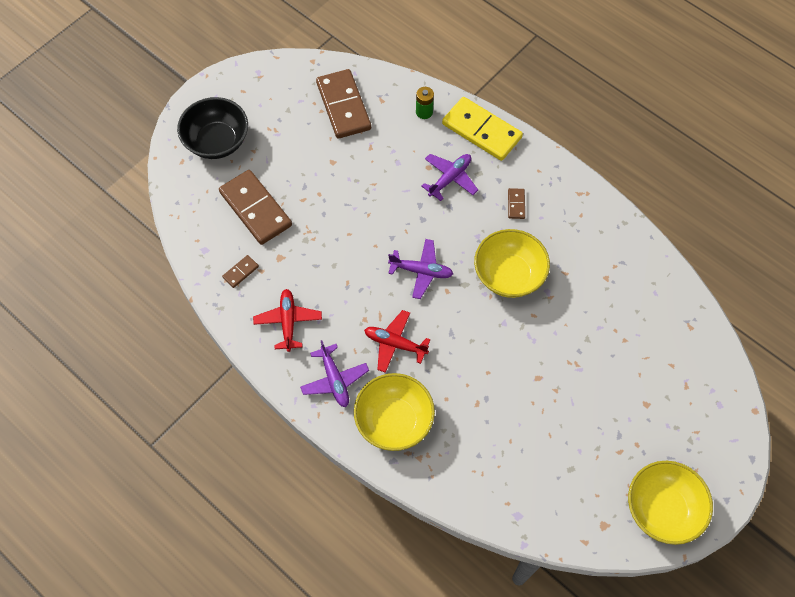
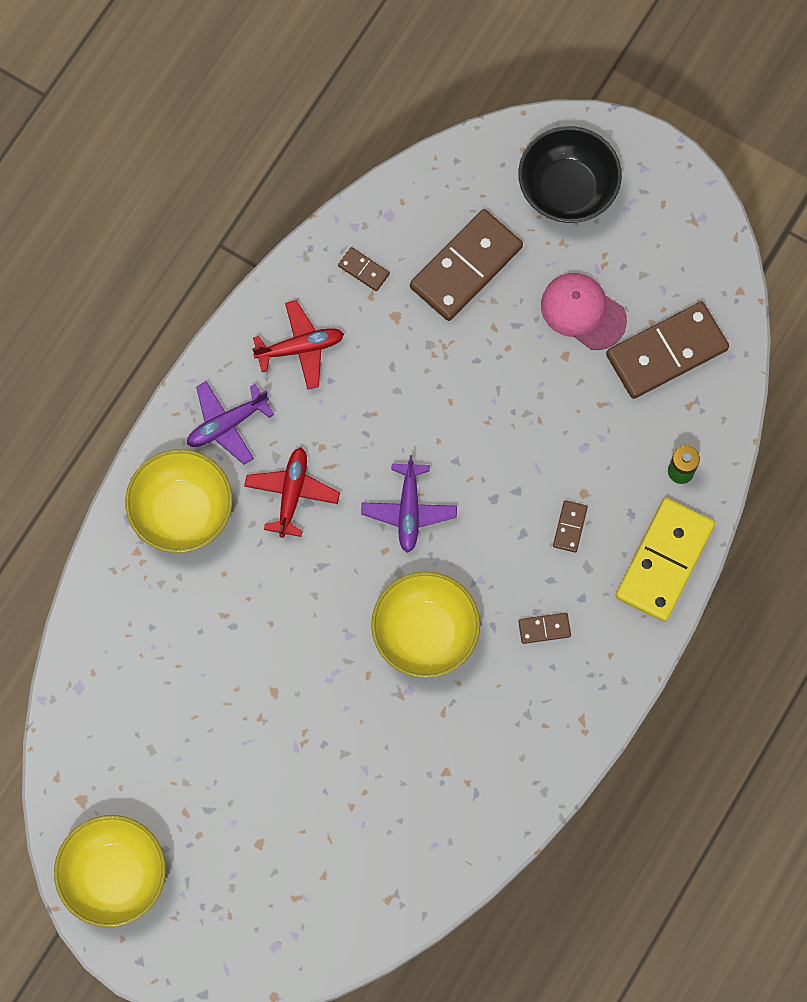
camera: 80 degrees right, 10 degrees up
(305, 147) = (583, 312): none -> pink cap
(450, 178) = (570, 527): purple plane -> brown domino

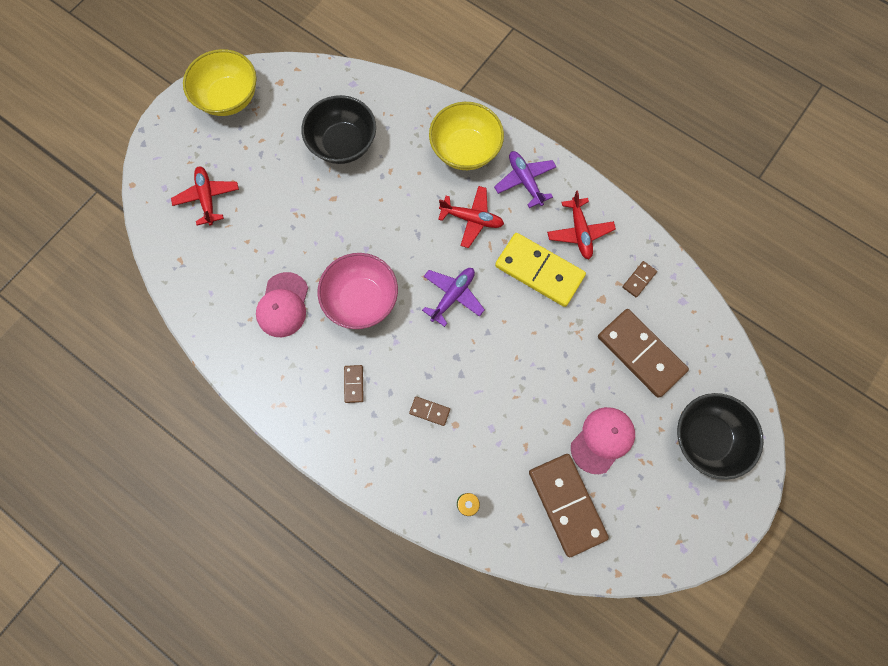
camera: 95 degrees right, 0 degrees up
(183, 689) = (343, 143): none -> black bowl
(287, 876) = (207, 198): none -> red plane
(409, 510) = (453, 296): purple plane -> purple plane turned 120 degrees clockwise
(425, 633) = (361, 299): yellow bowl -> pink bowl
(443, 739) = (283, 305): none -> pink cap
(664, 561) = (395, 482): yellow domino -> yellow domino (539, 271)

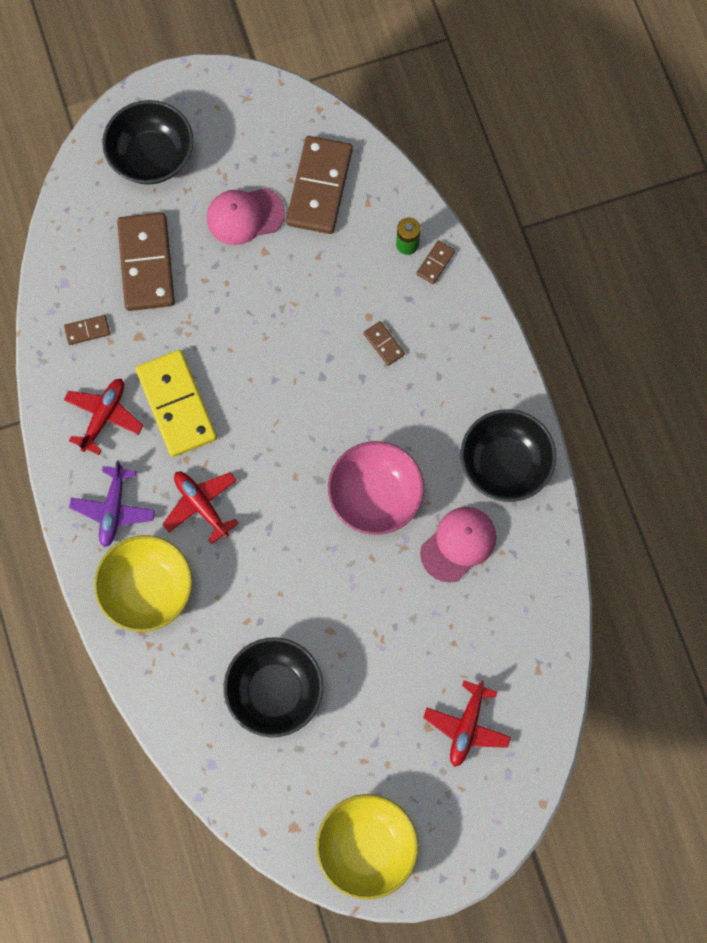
camera: 145 degrees left, 0 degrees up
(284, 381) = (504, 464): none -> black bowl
(354, 384) = (439, 417): brown domino -> brown domino (435, 263)
(453, 296) = (281, 438): purple plane -> none

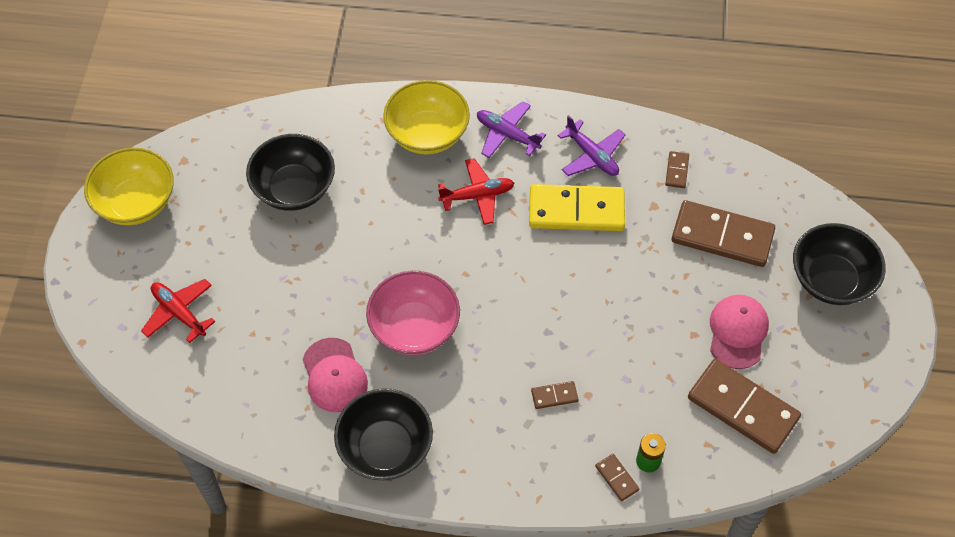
camera: 115 degrees right, 15 degrees down
(104, 416) = (592, 155): red plane -> purple plane

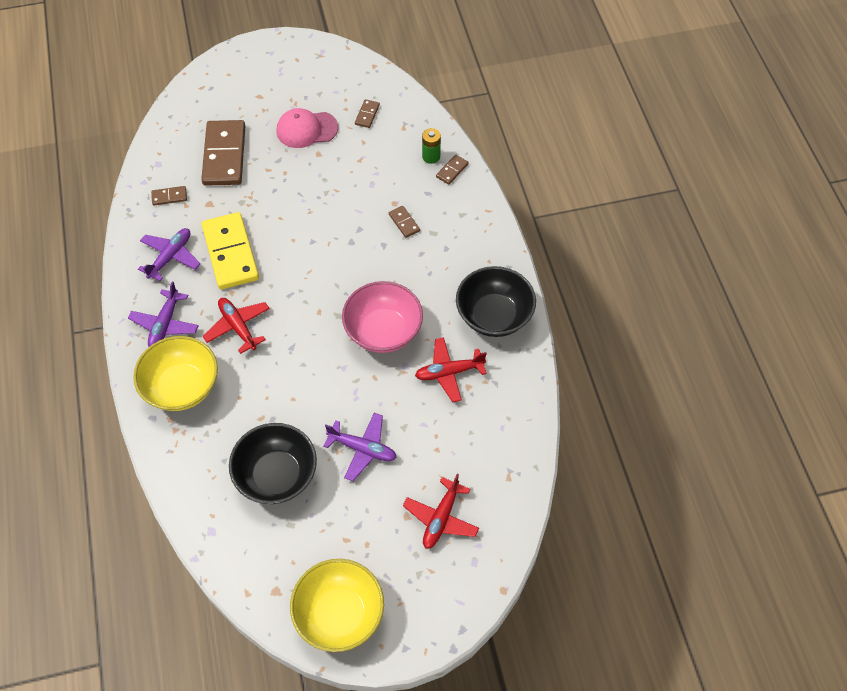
camera: 110 degrees left, 0 degrees up
(286, 267) = (362, 449): none -> purple plane
(334, 375) = (449, 372): pink cap -> red plane
(743, 408) = (367, 115): brown domino -> brown domino, size x0.43
(831, 279) = (241, 87): black bowl -> none

